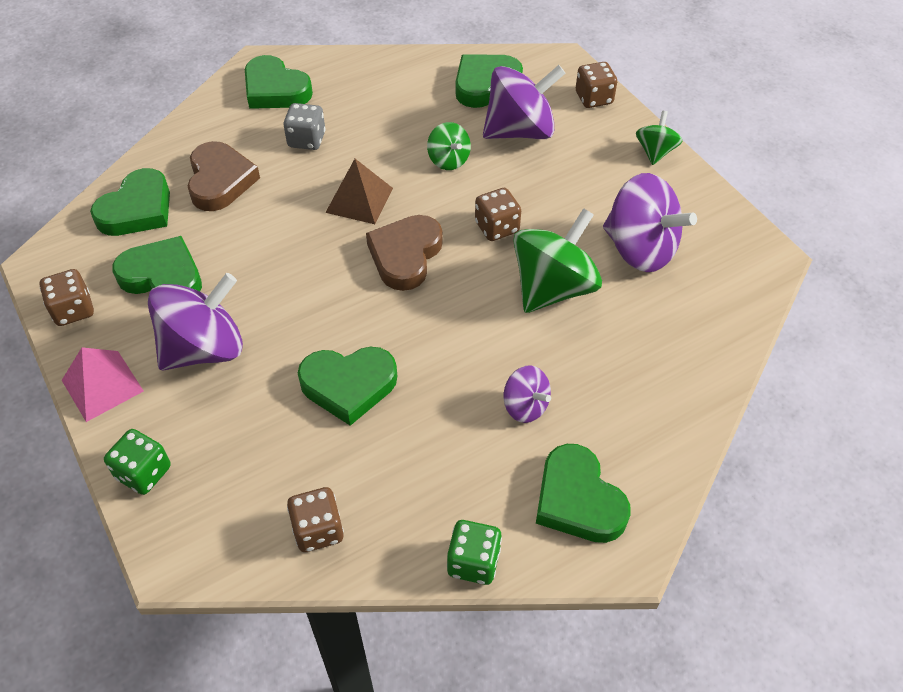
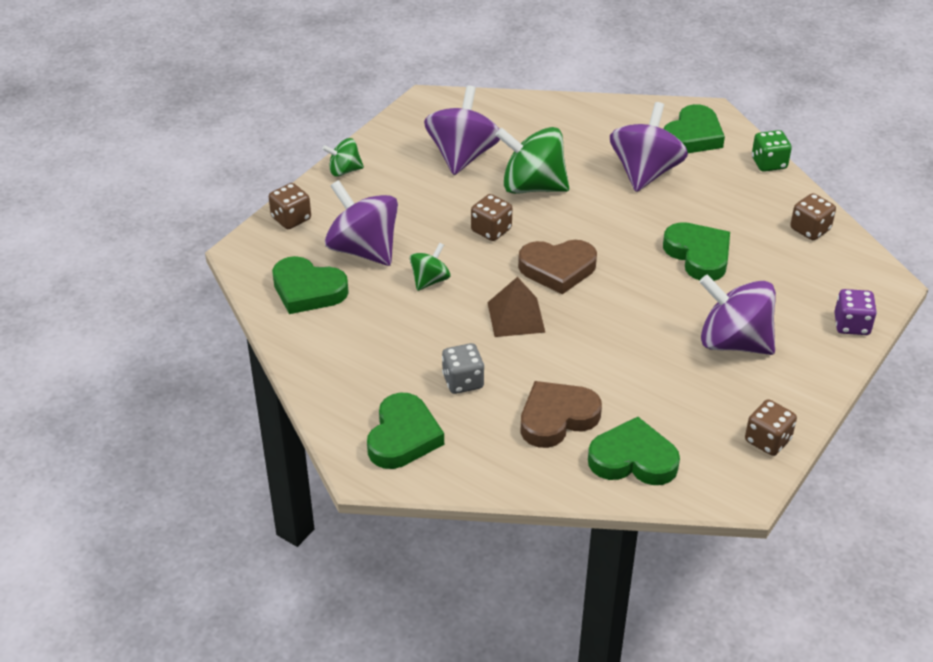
camera: 115 degrees left, 10 degrees down
(102, 385) = (813, 383): pink pyramid -> none
(144, 473) = (851, 325): green dice -> purple dice
(163, 276) = (690, 401): green heart -> none
(525, 406) = (645, 172): purple spinning top -> purple spinning top, size x1.90

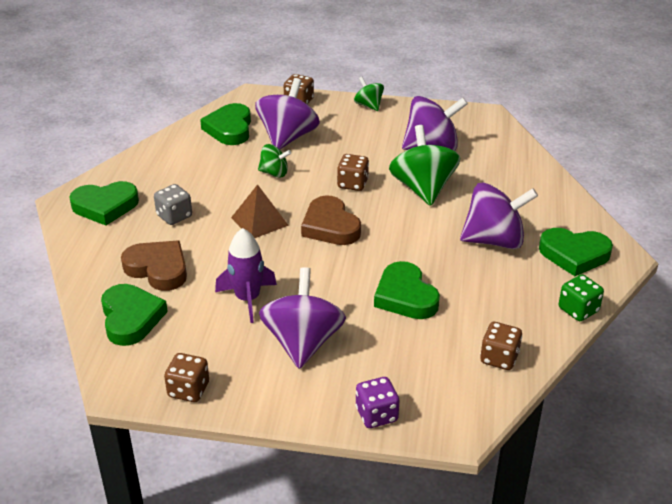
camera: 65 degrees right, 5 degrees down
(647, 362) = (247, 299): none -> purple rocket
(698, 255) = (405, 296): green heart -> green heart turned 120 degrees clockwise

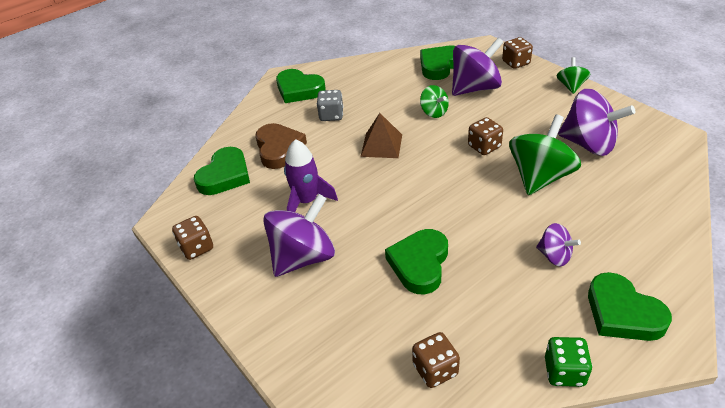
camera: 45 degrees right, 5 degrees up
(330, 226) = (427, 174): brown heart -> none
(376, 415) = (284, 352): purple dice -> none
(494, 240) = (554, 256): purple spinning top -> purple spinning top, size x0.53

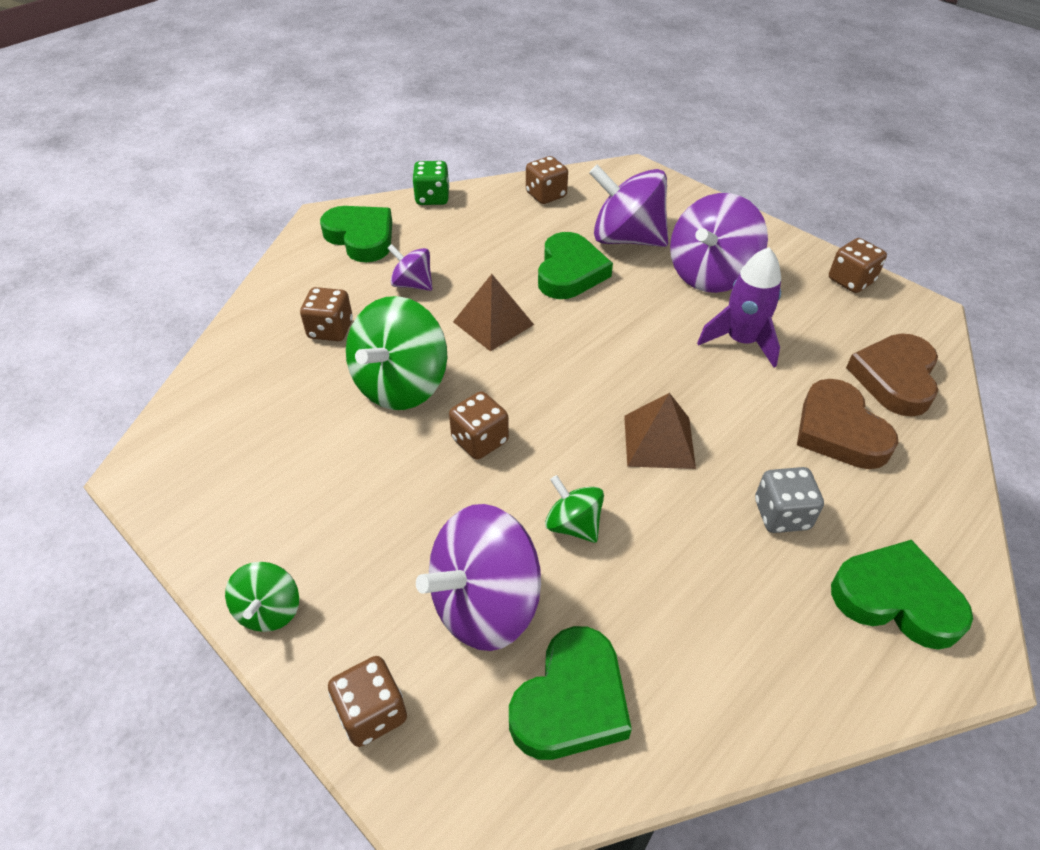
camera: 170 degrees right, 5 degrees up
(225, 175) = (894, 378): green heart -> brown heart
(482, 219) = (493, 323): none -> brown pyramid
(588, 144) = (302, 448): purple spinning top -> purple spinning top (626, 239)
(607, 217) = (330, 330): none -> brown dice

